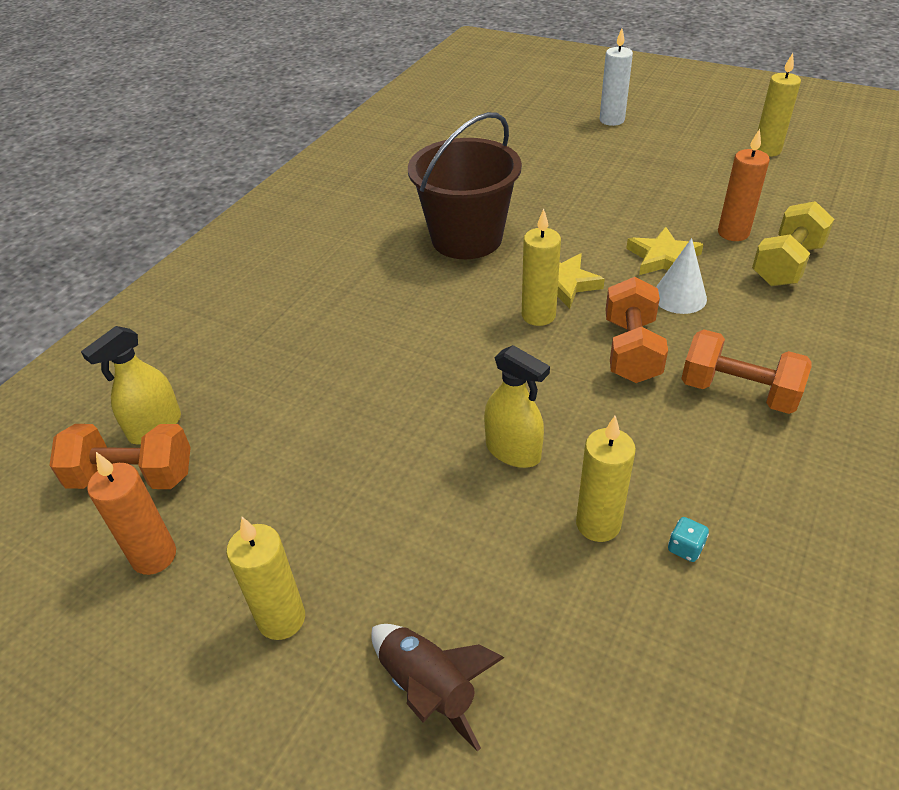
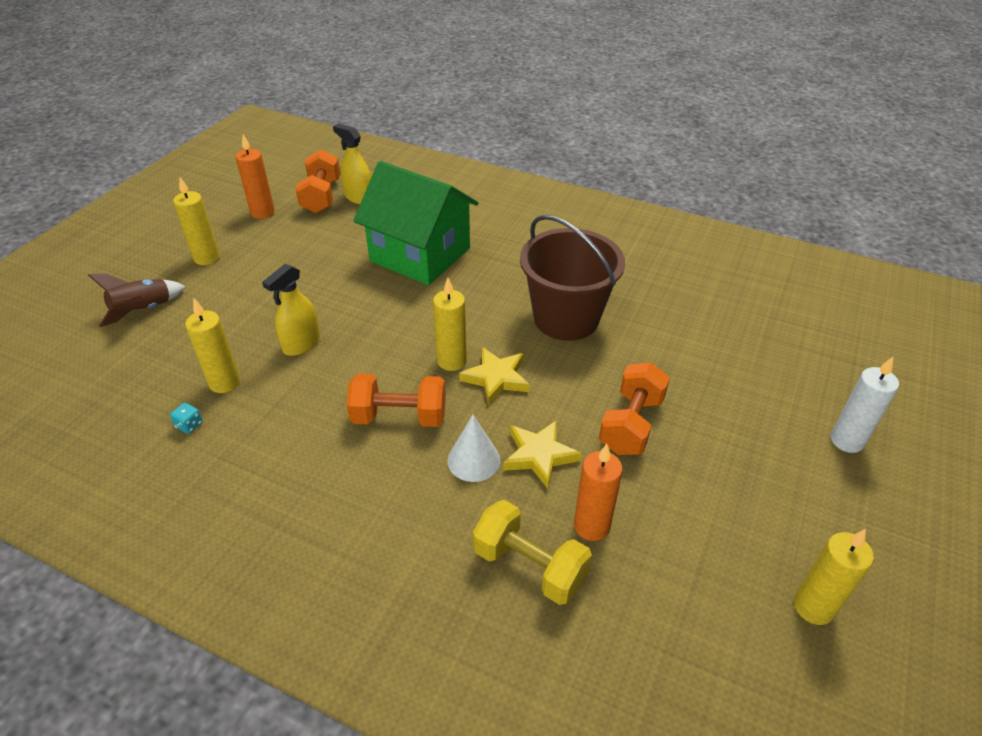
camera: 85 degrees right, 0 degrees up
(329, 350) = (420, 255): none -> green house
(738, 392) = (334, 483): orange dumbbell -> orange dumbbell (631, 424)

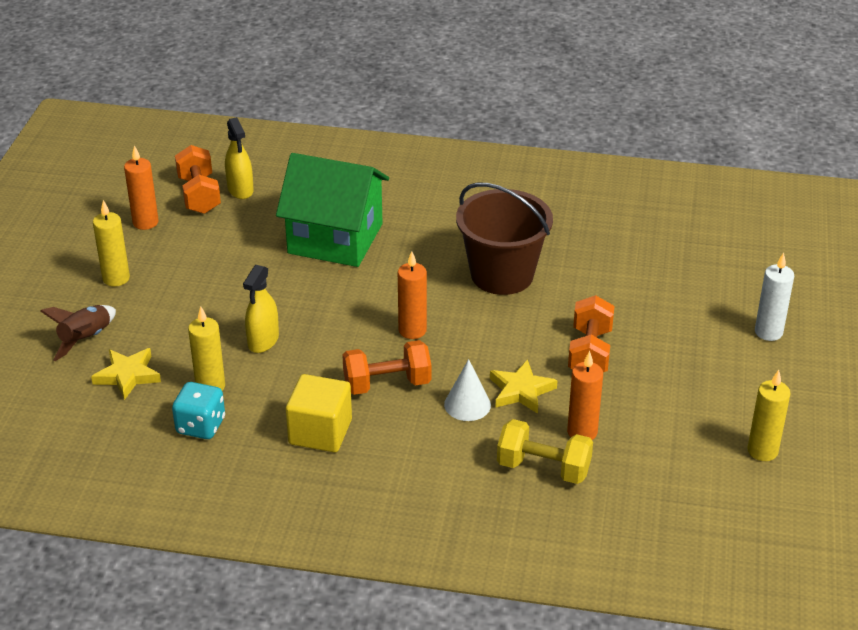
camera: 15 degrees left, 5 degrees down
(189, 425) = (201, 426): turquoise dice -> turquoise dice, size x2.09
(303, 459) = (320, 432): none -> yellow cube
(359, 197) = (240, 190): yellow spray bottle -> yellow spray bottle turned 135 degrees counterclockwise
(451, 361) = (412, 330): yellow candle -> orange candle
(496, 378) = (459, 337): yellow star -> yellow star (127, 375)

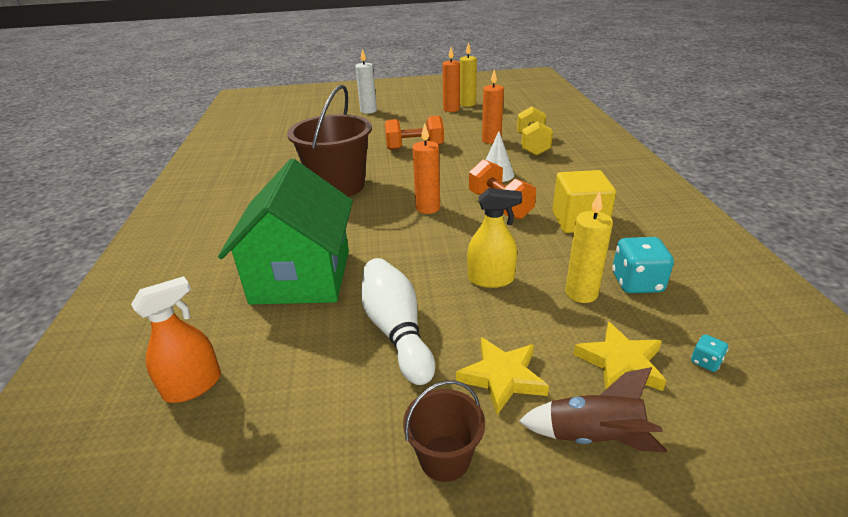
camera: 105 degrees left, 5 degrees down
(98, 418) = (705, 362): none -> turquoise dice
(116, 278) = (444, 458): yellow candle -> brown bucket
(145, 222) = (286, 478): orange candle -> orange candle (451, 109)
(199, 195) = (204, 431): orange dumbbell -> none
(234, 278) = (396, 330): none -> white bowling pin
(240, 190) = (193, 386): yellow spray bottle -> orange spray bottle
(521, 391) = (468, 160): yellow star -> yellow star (502, 377)

